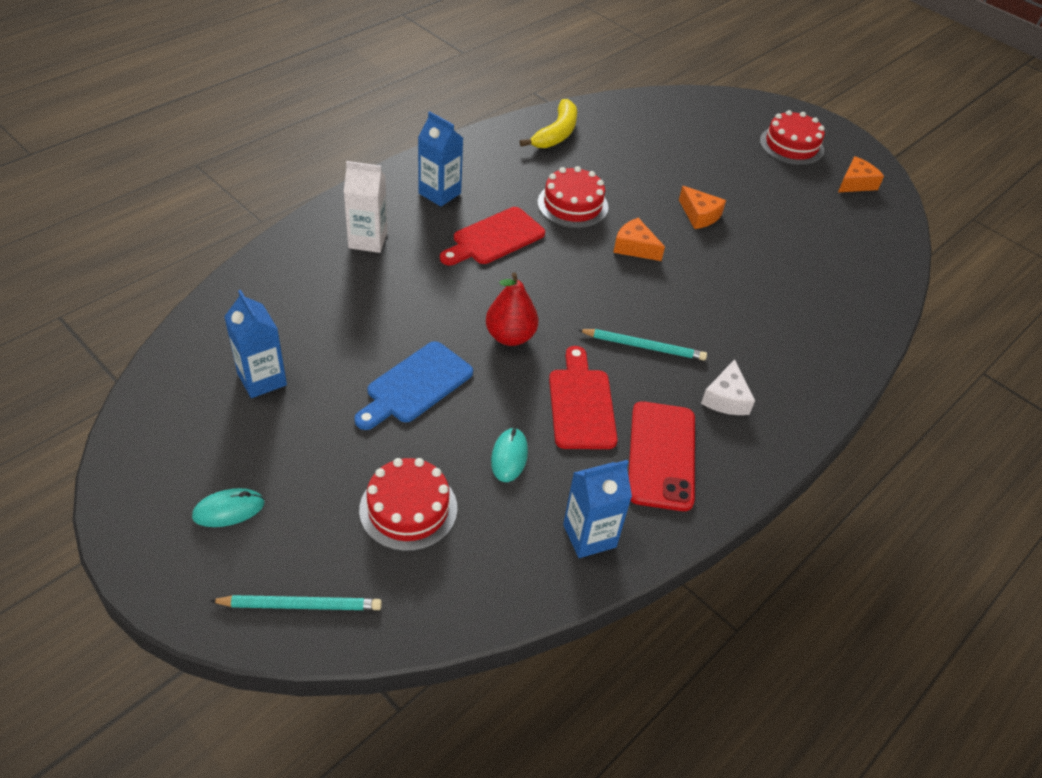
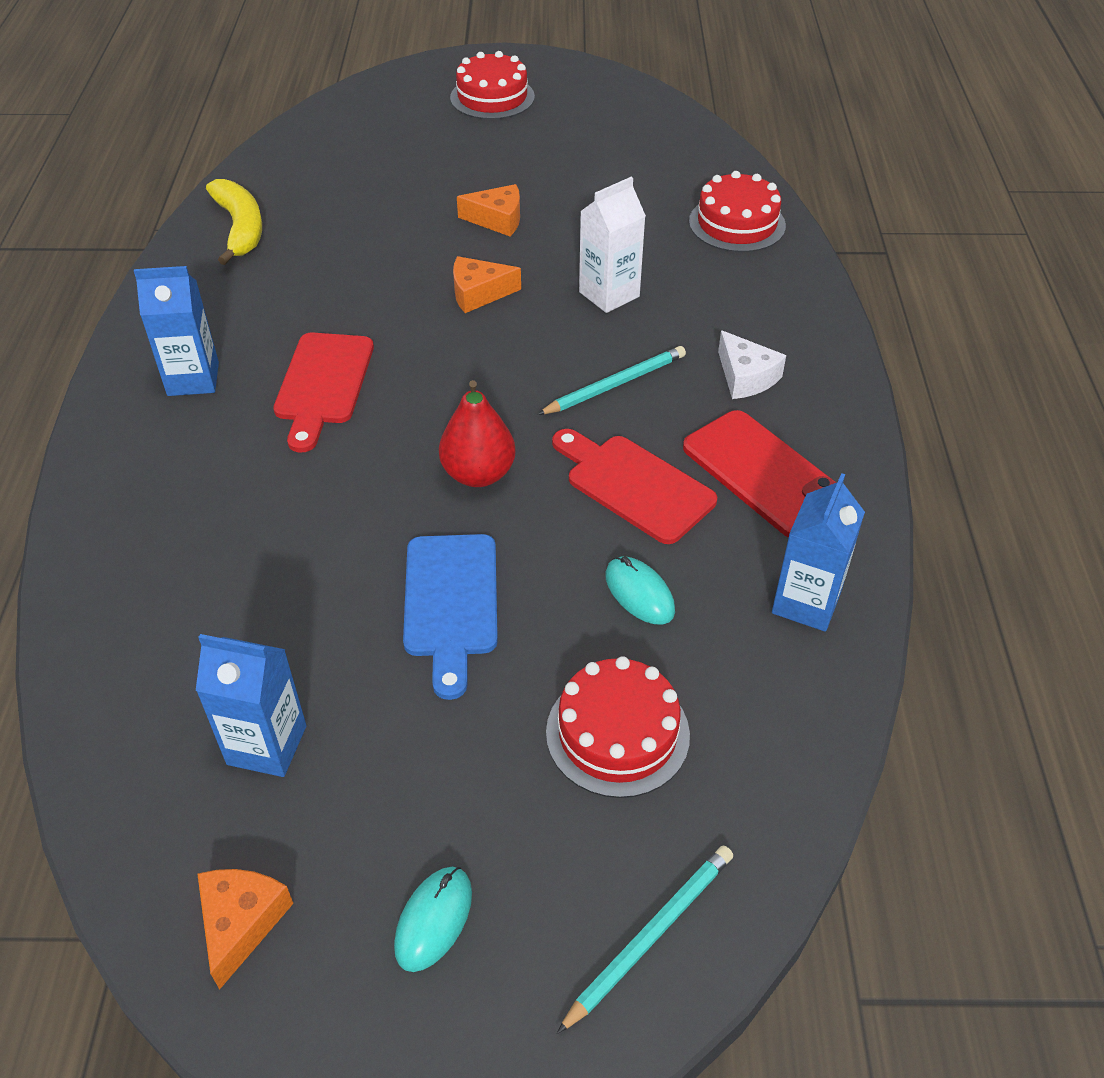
camera: 40 degrees left, 0 degrees up
(368, 240) = (178, 491): white carton -> white carton (609, 294)
(572, 205) = (359, 292): red cake -> red cake (737, 223)
(856, 183) = (593, 99): orange cheese -> orange cheese (241, 922)

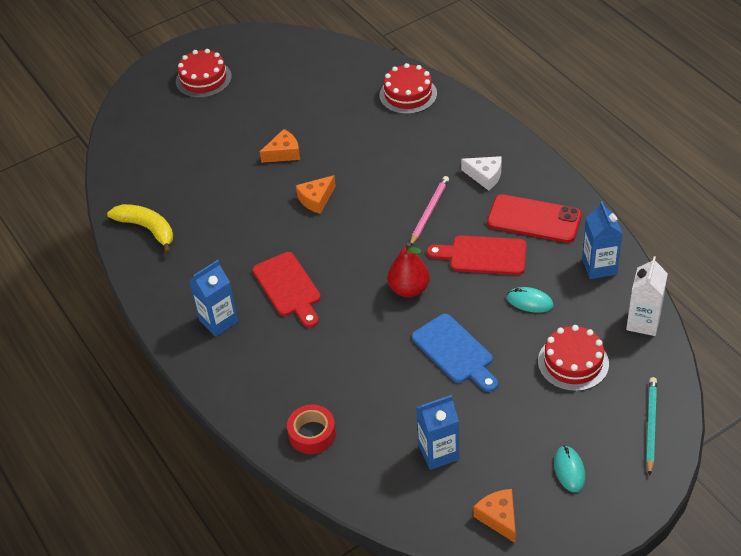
camera: 30 degrees left, 0 degrees up
(133, 600) = (312, 434): none -> red tape
(609, 294) = (382, 166): white carton -> white carton (643, 322)
(615, 384) = (429, 212): turquoise pencil -> pink pencil

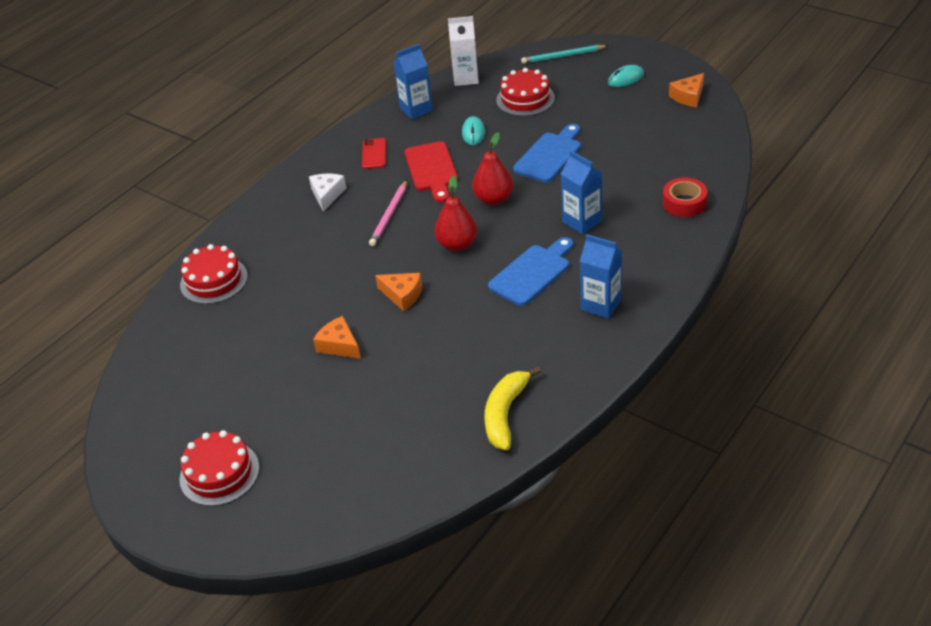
camera: 110 degrees left, 5 degrees down
(288, 288) = (532, 273): red cutting board -> blue cutting board
(359, 248) = (457, 244): none -> red pear
(429, 212) = (389, 215): pink pencil -> pink pencil turned 75 degrees counterclockwise
(438, 452) = (654, 136): blue carton -> blue carton (582, 221)
(534, 219) = (374, 154): red phone -> red phone, size x0.55

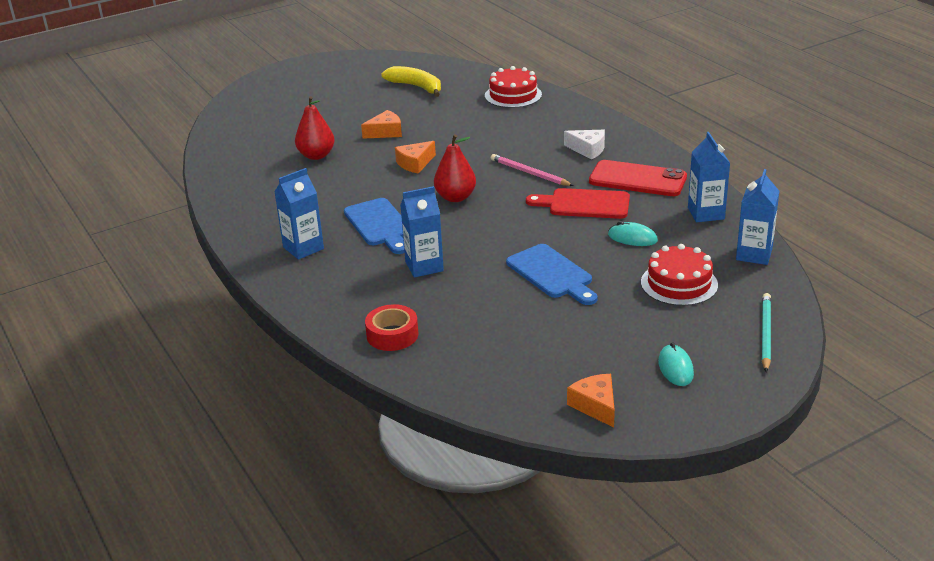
camera: 110 degrees right, 10 degrees down
(219, 473) = (313, 84): red cake -> none
(374, 154) = (637, 179): red phone -> red phone, size x1.82
(466, 78) = (754, 254): white carton -> blue carton
(494, 199) = (505, 227): red pear -> red pear (316, 155)
(505, 414) = (240, 182): yellow banana -> yellow banana (416, 87)

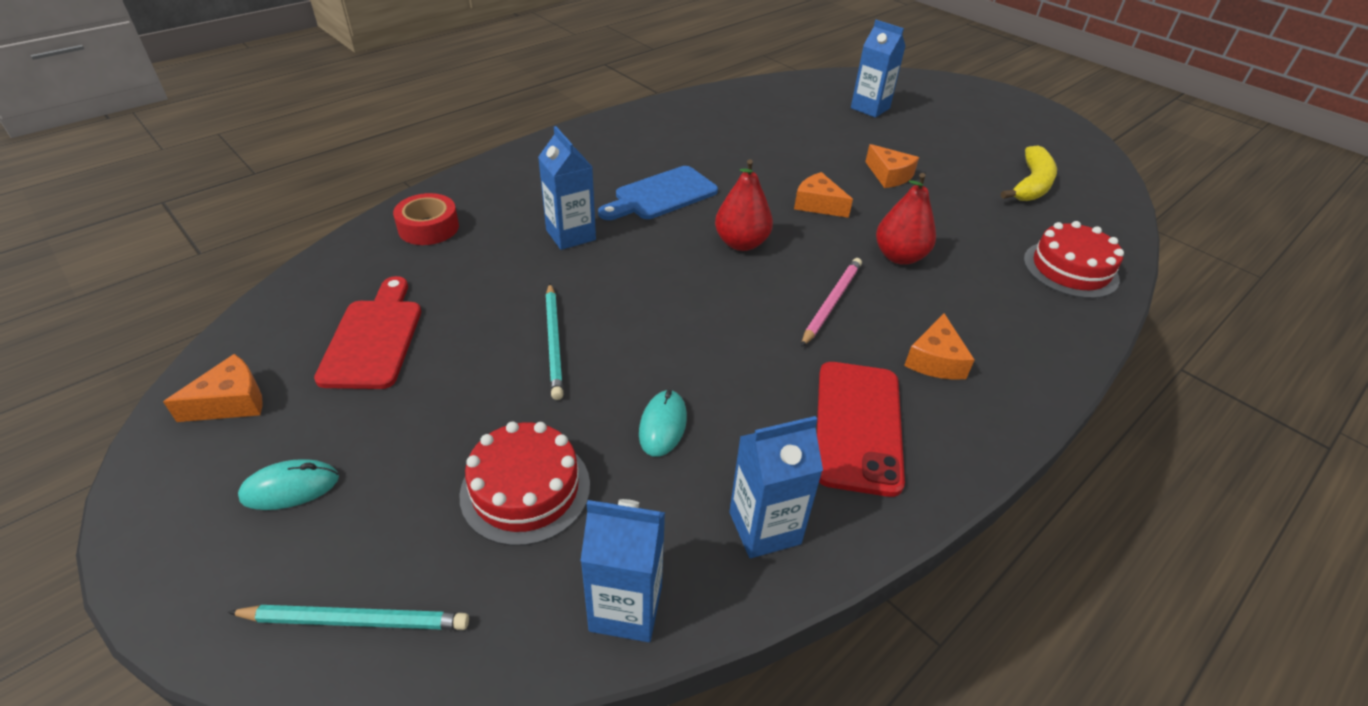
camera: 75 degrees right, 10 degrees up
(303, 248) = (605, 155): blue carton -> blue carton (870, 108)
(316, 155) = (808, 138): red pear -> red pear (899, 256)
(552, 274) = (554, 342): blue cutting board -> turquoise pencil
(584, 204) = (756, 365): red cutting board -> red cutting board (374, 338)
(588, 149) = (935, 360): white cheese -> orange cheese

